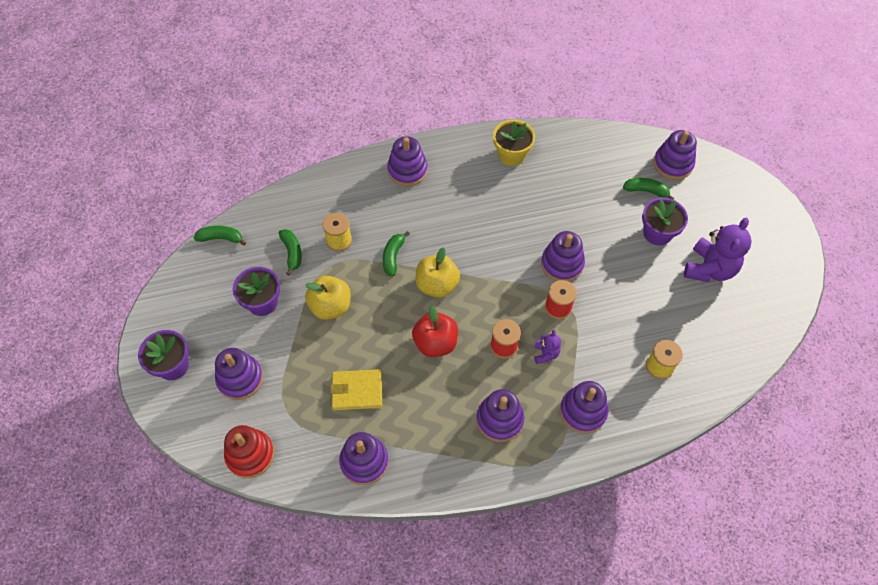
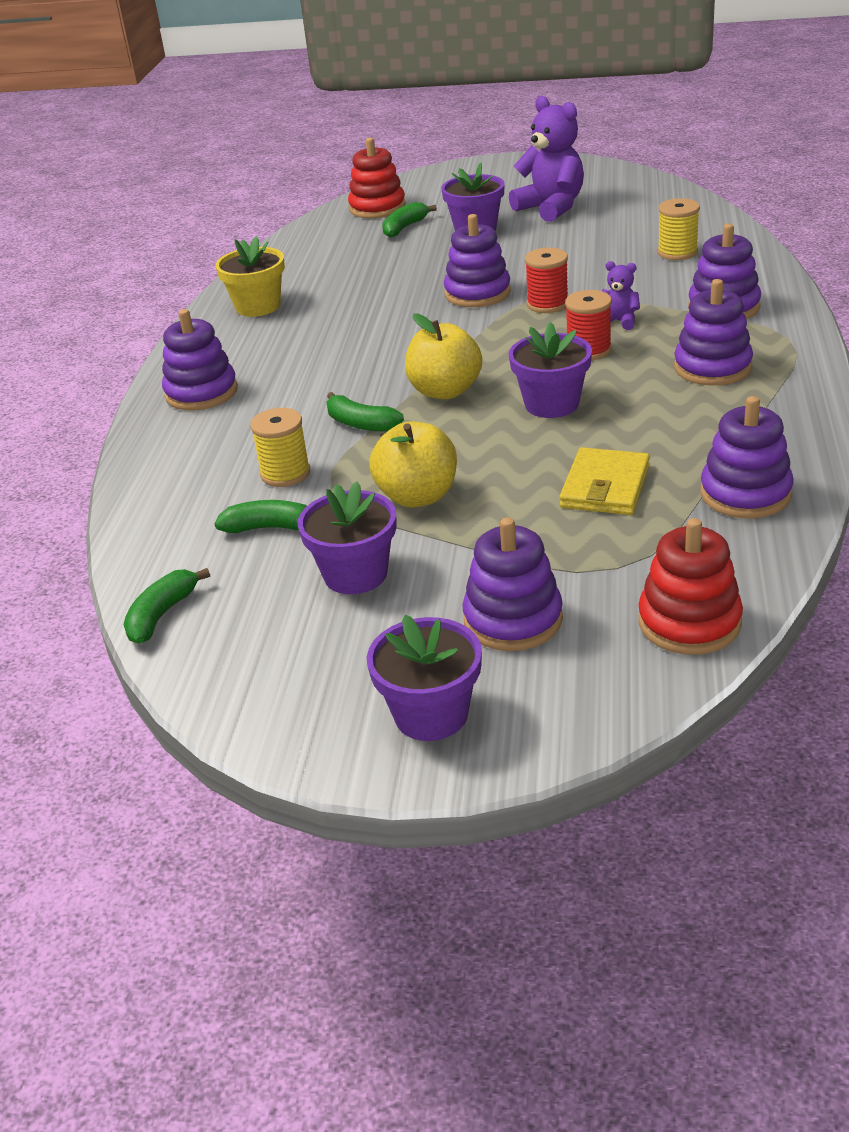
camera: 65 degrees left, 25 degrees down
(435, 343) = (551, 404): red apple -> purple flower pot
(673, 164) = (377, 208): purple stacking toy -> red stacking toy

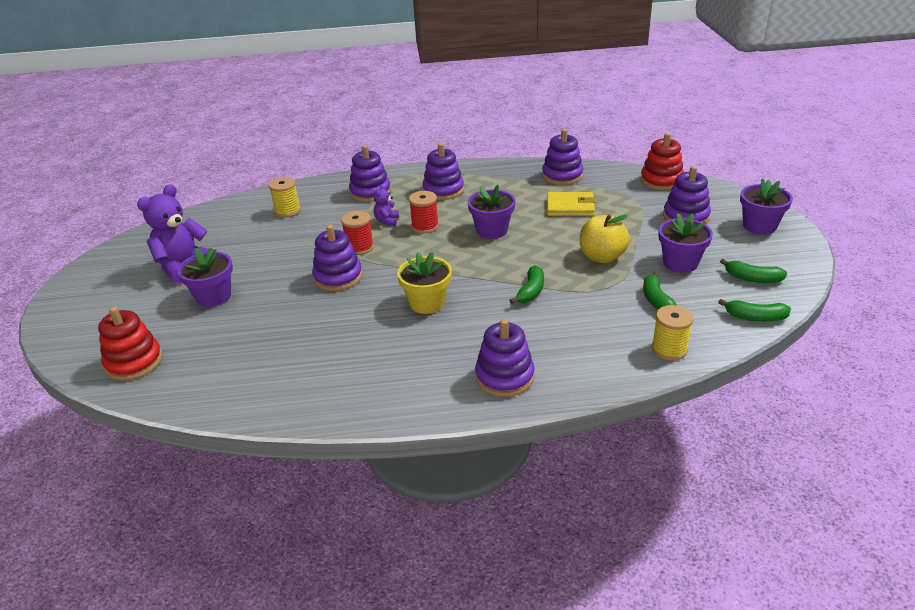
camera: 105 degrees left, 0 degrees up
(258, 306) = (348, 387): yellow flower pot -> yellow flower pot (427, 303)
(285, 473) = (598, 308): yellow spool -> yellow spool (669, 349)
(405, 227) = (193, 335): green banana -> green banana (752, 278)
(445, 391) = (483, 267): yellow apple -> none

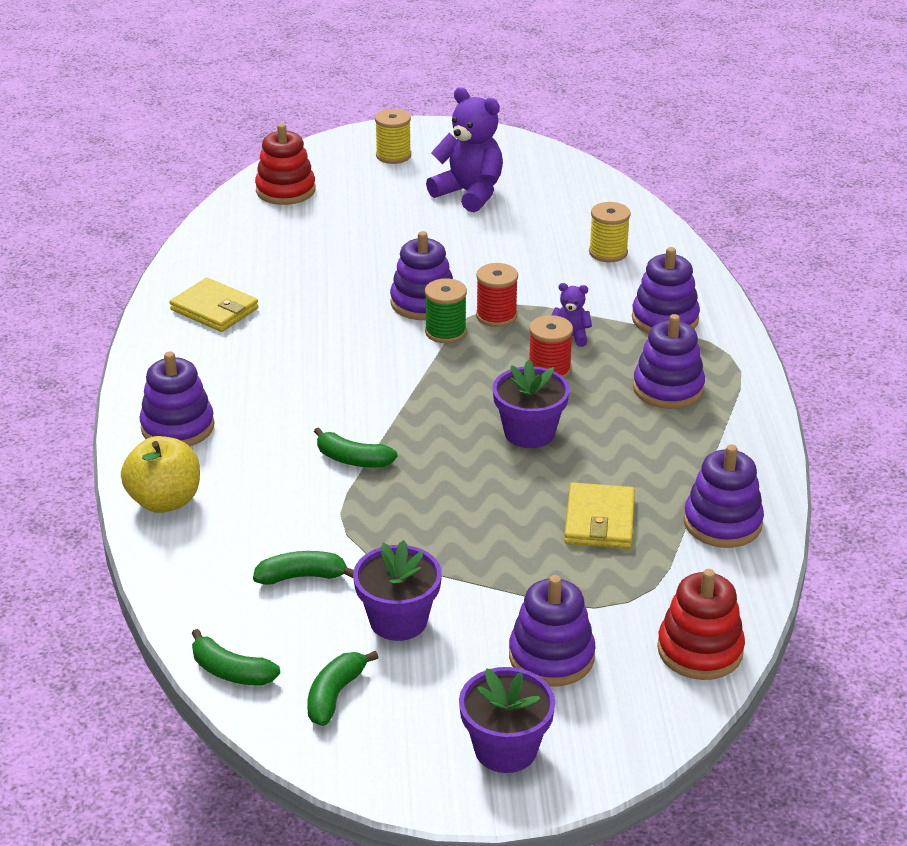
camera: 90 degrees right, 0 degrees up
(213, 296) = (398, 221): purple flower pot -> none
(332, 380) = (214, 309): none -> yellow wallet
(378, 266) = (445, 332): none -> green spool
(427, 303) = (346, 372): yellow flower pot -> none
(602, 257) = (431, 537): yellow apple -> yellow apple (165, 501)
(669, 349) = (185, 569): yellow spool -> yellow spool (393, 155)
(755, 317) = (231, 671): green banana -> green banana turned 75 degrees counterclockwise

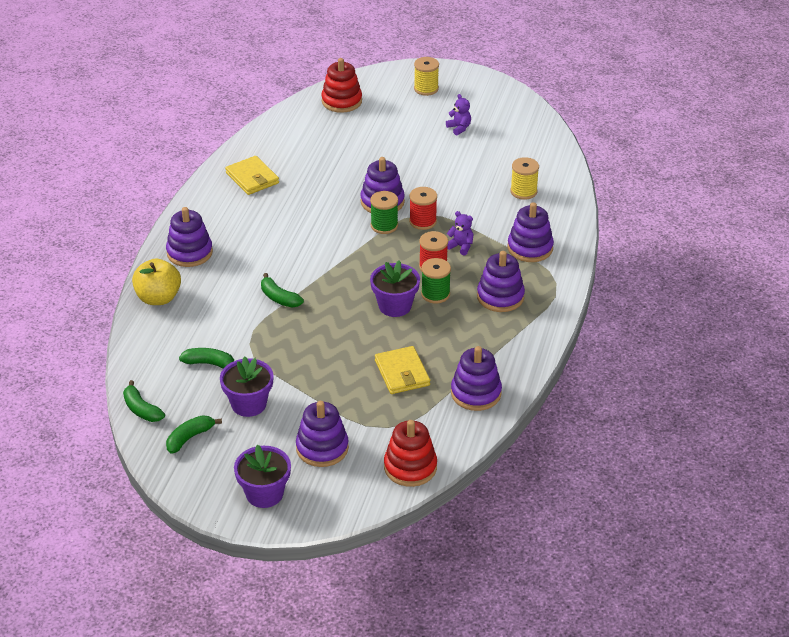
camera: 20 degrees right, 5 degrees up
(469, 193) = (459, 128): purple teddy bear -> purple teddy bear, size x0.49
(576, 405) = (435, 294): none -> green spool
(599, 520) = (402, 373): yellow wallet -> yellow wallet turned 45 degrees counterclockwise

